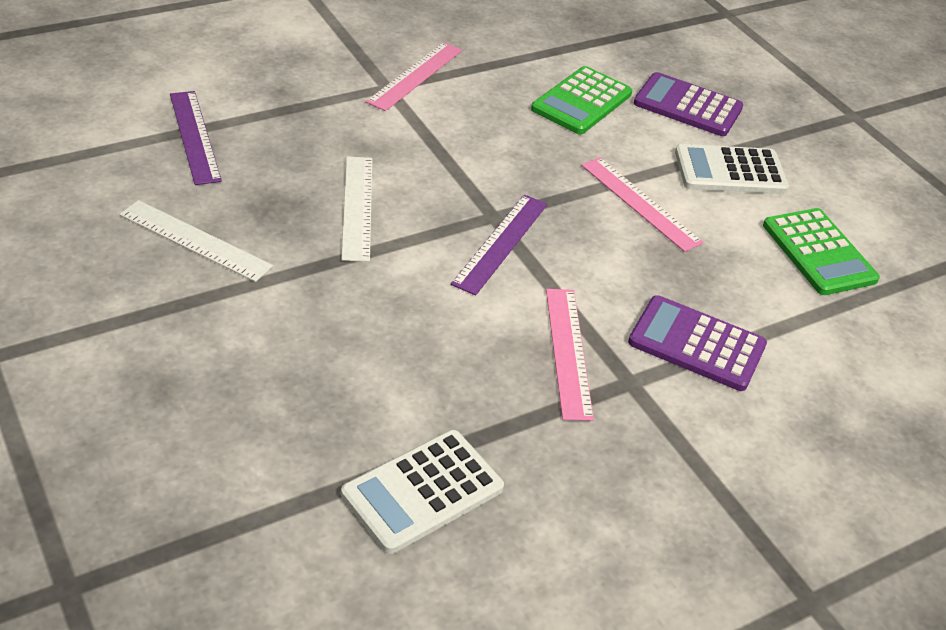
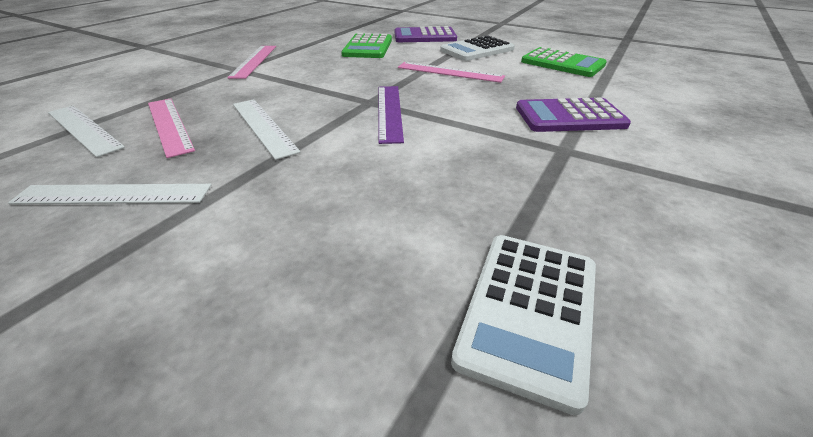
camera: 25 degrees left, 5 degrees down
(194, 136) = (84, 129): purple ruler -> white ruler
(568, 352) = (505, 149): pink ruler -> pink ruler (169, 125)

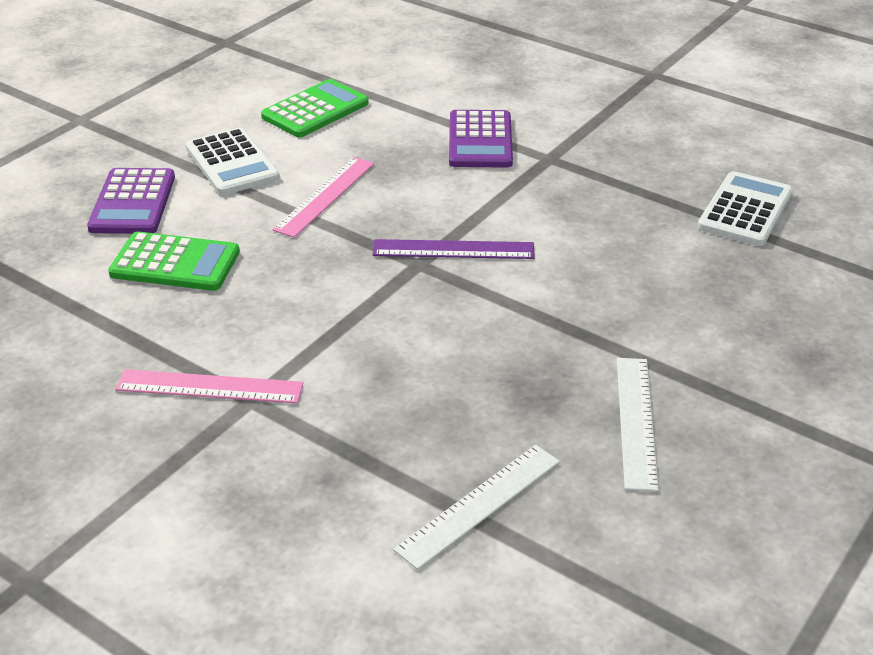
camera: 85 degrees left, 0 degrees up
(169, 125) = (473, 424): pink ruler -> none
(263, 126) = (484, 342): white ruler -> none
(529, 311) = (745, 210): white calculator -> white calculator turned 90 degrees counterclockwise

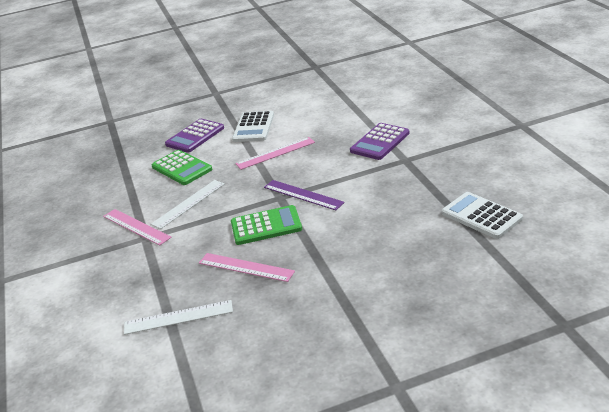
camera: 40 degrees right, 5 degrees down
(315, 110) = (318, 109): green calculator -> green calculator (266, 226)
(496, 387) = (246, 267): none -> pink ruler
(636, 421) = (289, 306): white ruler -> white ruler (188, 204)
(745, 210) = (481, 216): white calculator -> white calculator turned 105 degrees counterclockwise

